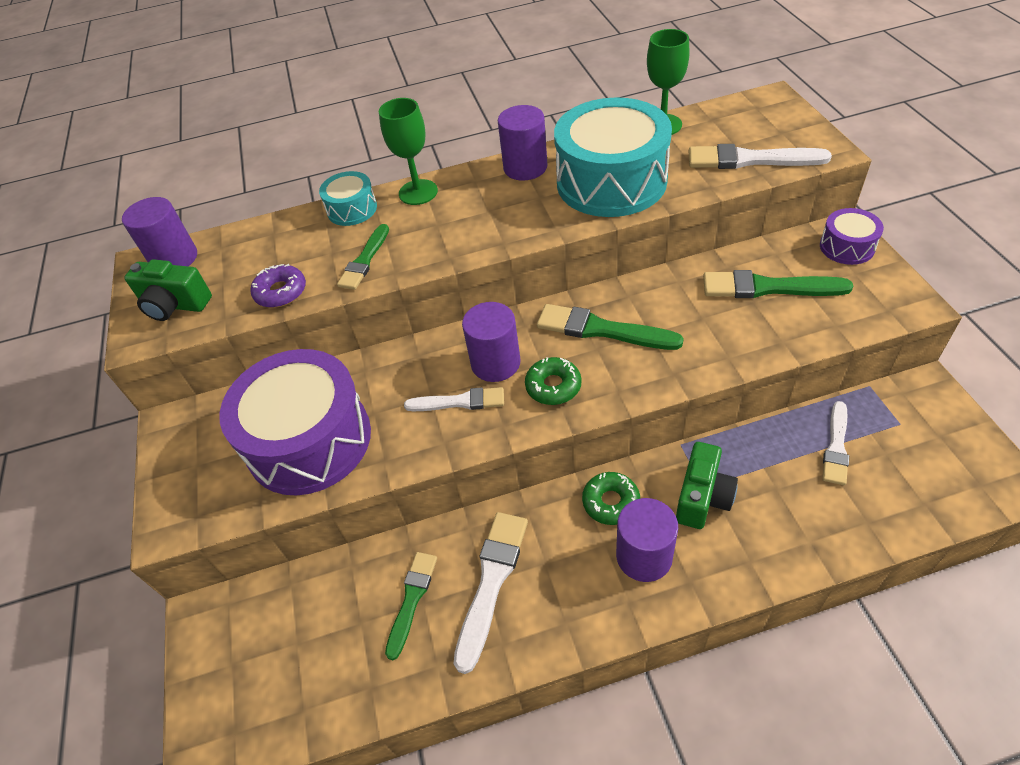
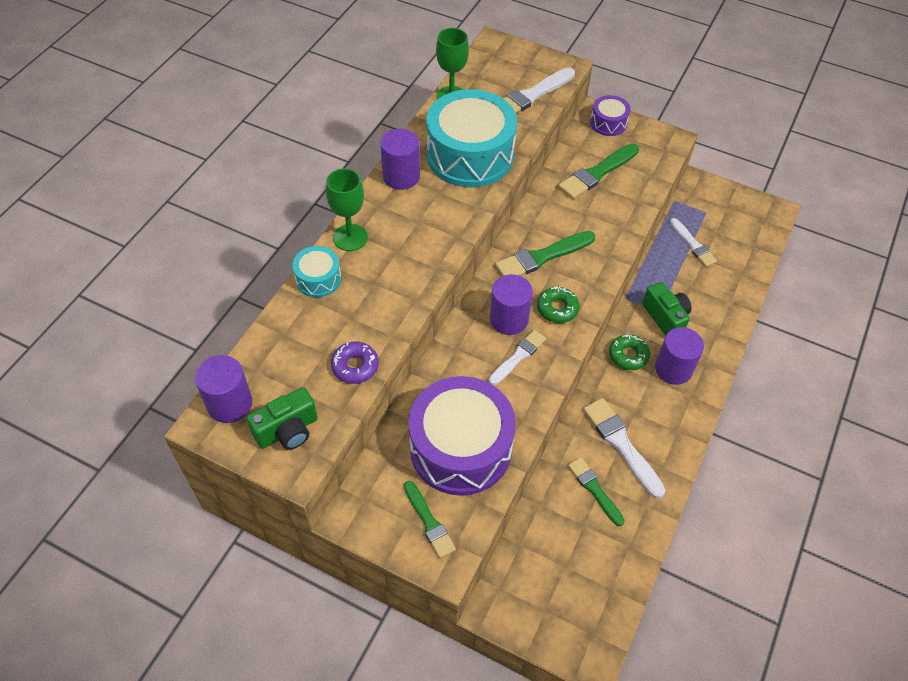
camera: 55 degrees left, 5 degrees up
(364, 260) = (382, 306): green brush -> green brush (429, 522)

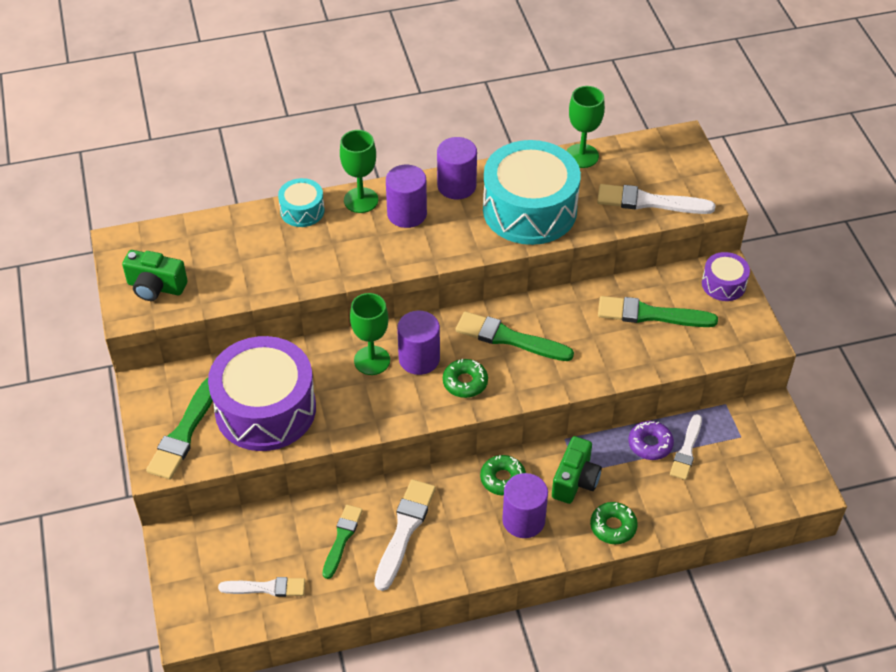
camera: 50 degrees right, 5 degrees down
(230, 404) = (147, 242): purple cylinder -> purple cylinder (407, 214)
(355, 366) = (246, 284): purple donut -> purple donut (650, 444)
(429, 522) = (184, 433): green brush -> green brush, size x1.52
(481, 348) = (372, 360): none -> green goblet
(518, 356) = (388, 388): white brush -> white brush (266, 588)
(720, 325) = (613, 527): none -> green donut

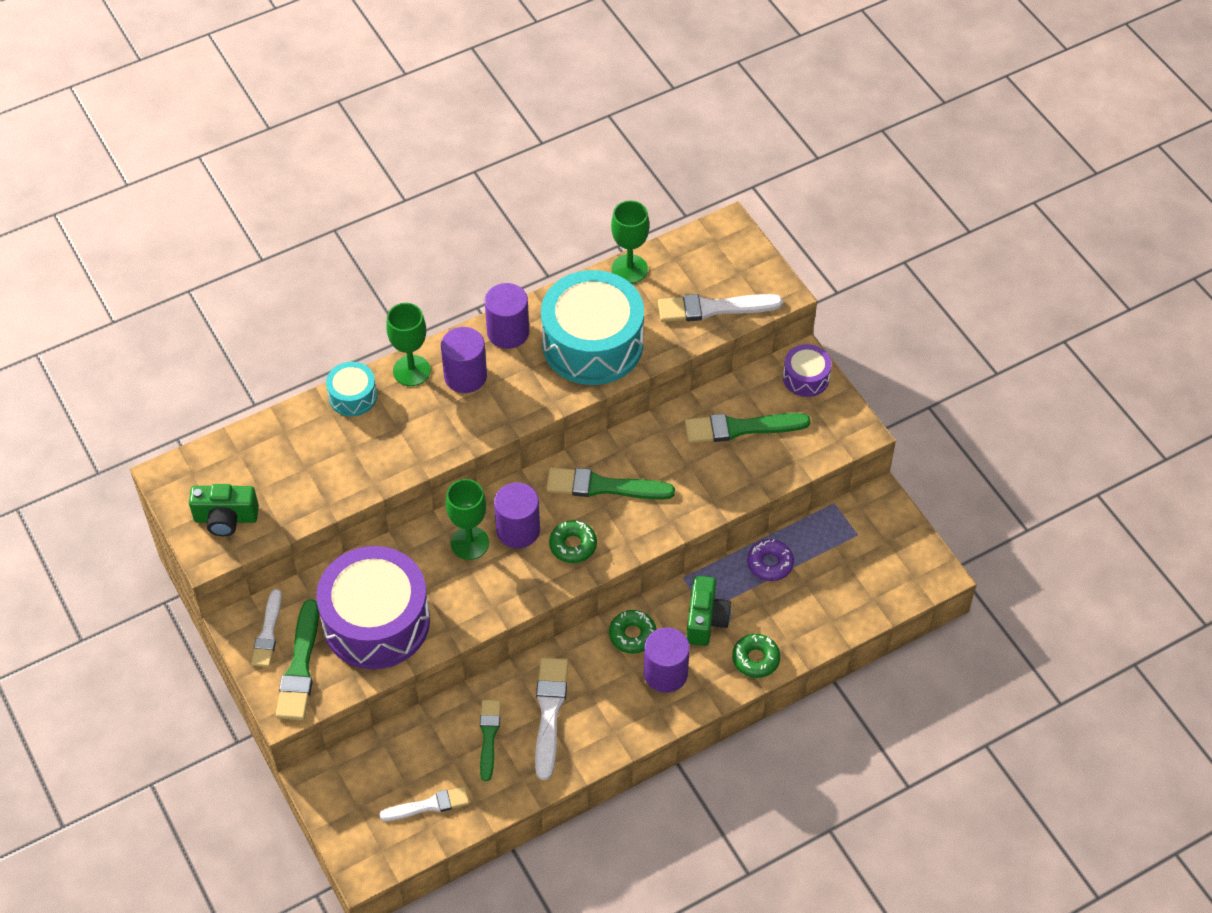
camera: 15 degrees left, 5 degrees up
(686, 450) = (808, 562): white brush -> white brush (268, 633)

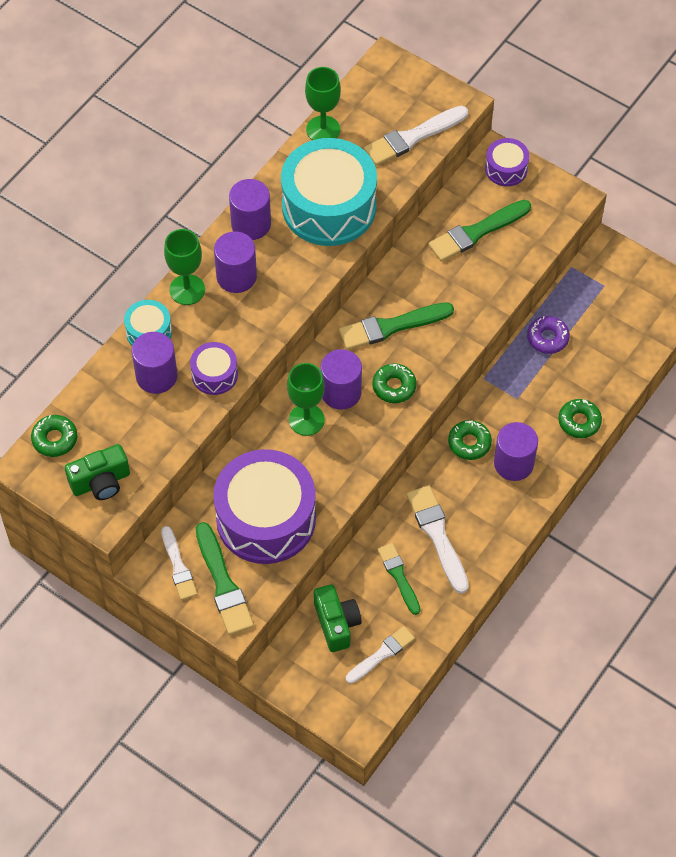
camera: 25 degrees left, 5 degrees up
(208, 461) = (55, 439): none -> green donut
(335, 440) = (156, 376): none -> purple cylinder
(390, 460) = (214, 374): none -> purple drum
(705, 620) = (521, 406): green camera -> green camera (336, 623)

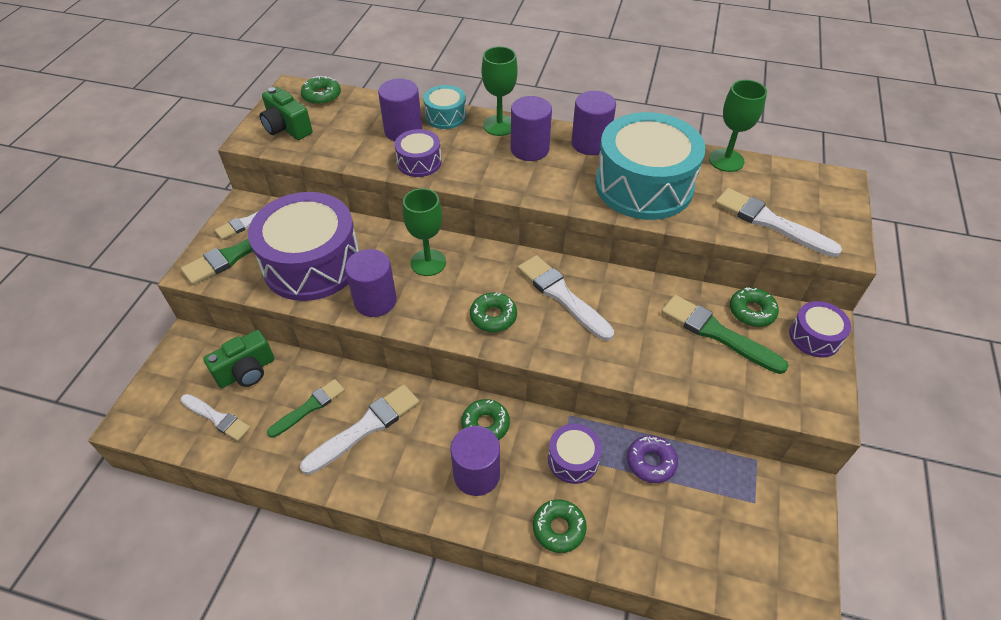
camera: 70 degrees right, 10 degrees down
(341, 392) = (469, 278): purple cylinder -> purple cylinder (375, 301)
(391, 327) = (562, 296): green brush -> white brush
(464, 197) = (751, 311): none -> green donut
(525, 391) = (573, 459): none -> purple drum

